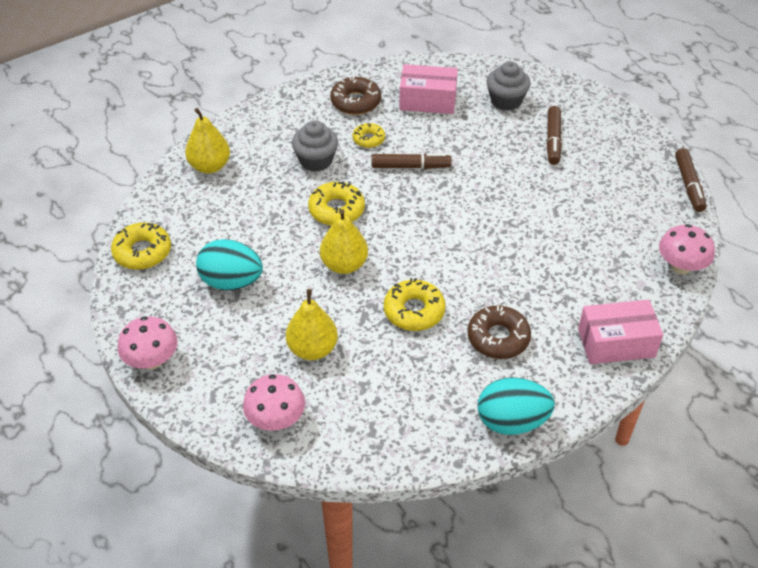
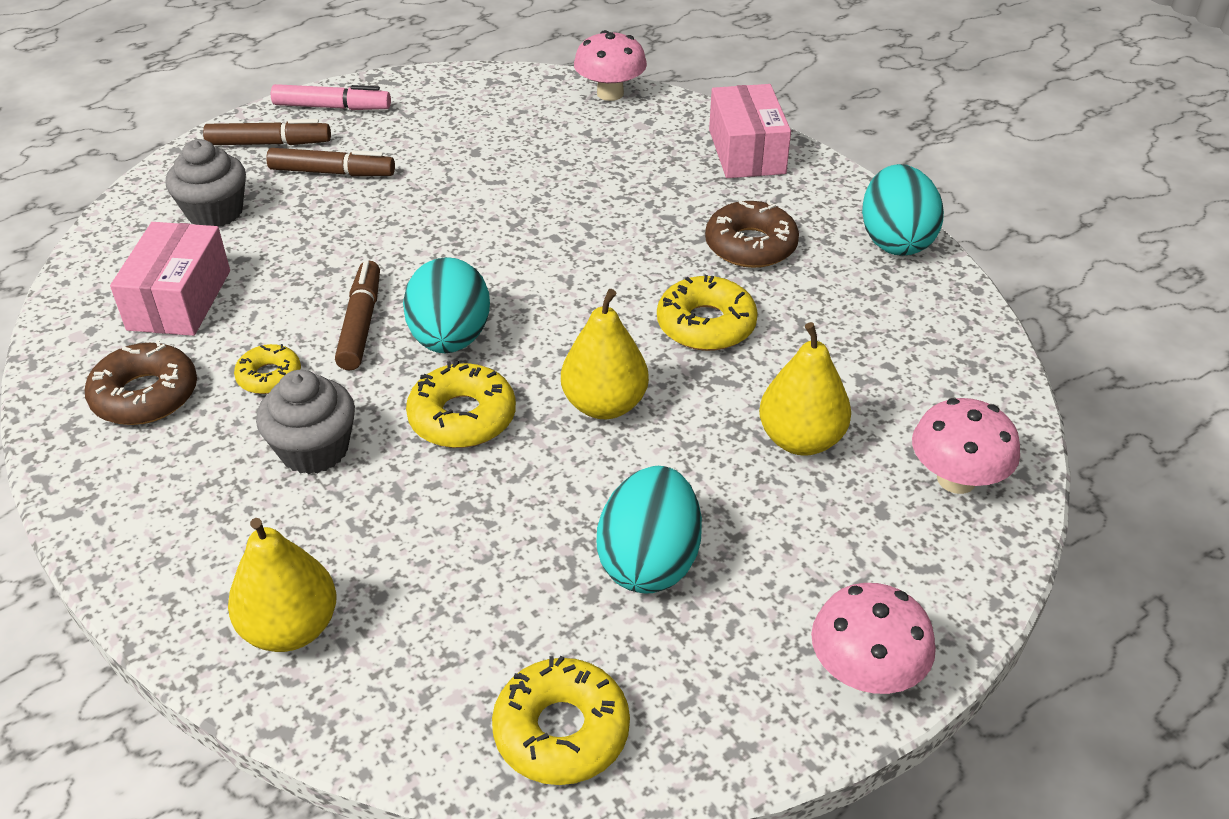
camera: 90 degrees left, 5 degrees down
(398, 201) = (450, 339): none -> turquoise egg
(627, 132) = (332, 107): none -> pink marker
(688, 185) = (456, 72): brown marker -> brown marker (269, 144)

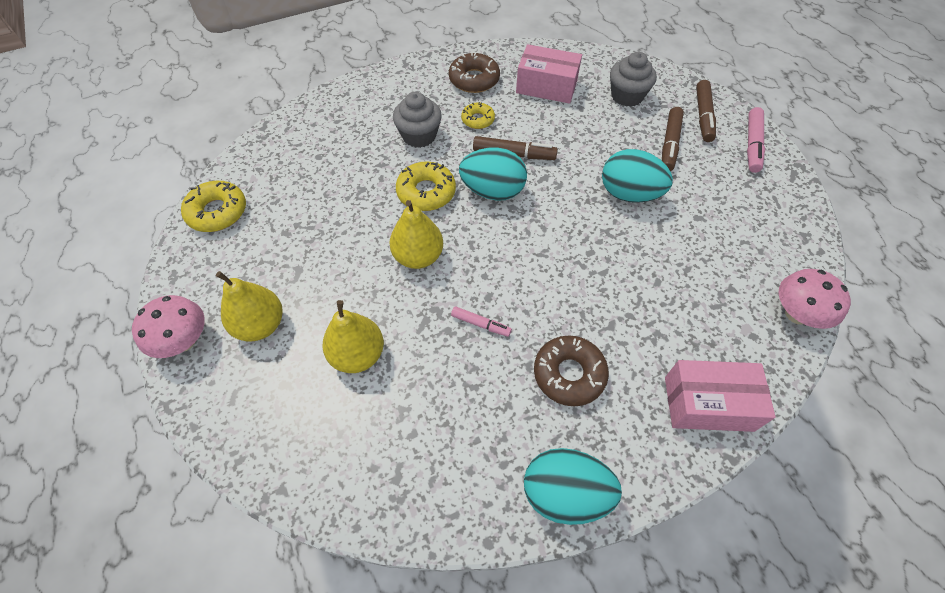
camera: 100 degrees right, 15 degrees up
(290, 628) = (313, 128): yellow pear -> yellow pear (260, 325)
(649, 561) = (295, 259): turquoise egg -> turquoise egg (629, 194)
(706, 325) = (480, 324): yellow donut -> pink marker
(956, 479) = (292, 441): pink mushroom -> none

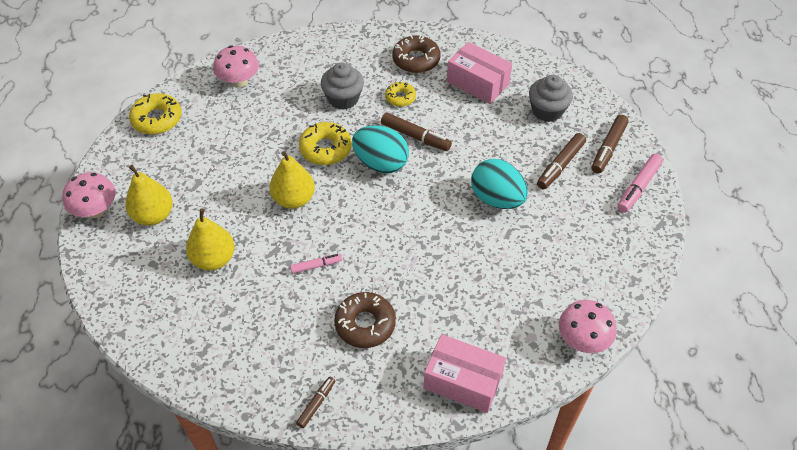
camera: 20 degrees right, 5 degrees down
(296, 147) = (239, 81): none -> pink mushroom
(480, 324) = (316, 266): pink marker -> pink marker turned 60 degrees counterclockwise
(565, 493) = (316, 404): turquoise egg -> brown marker

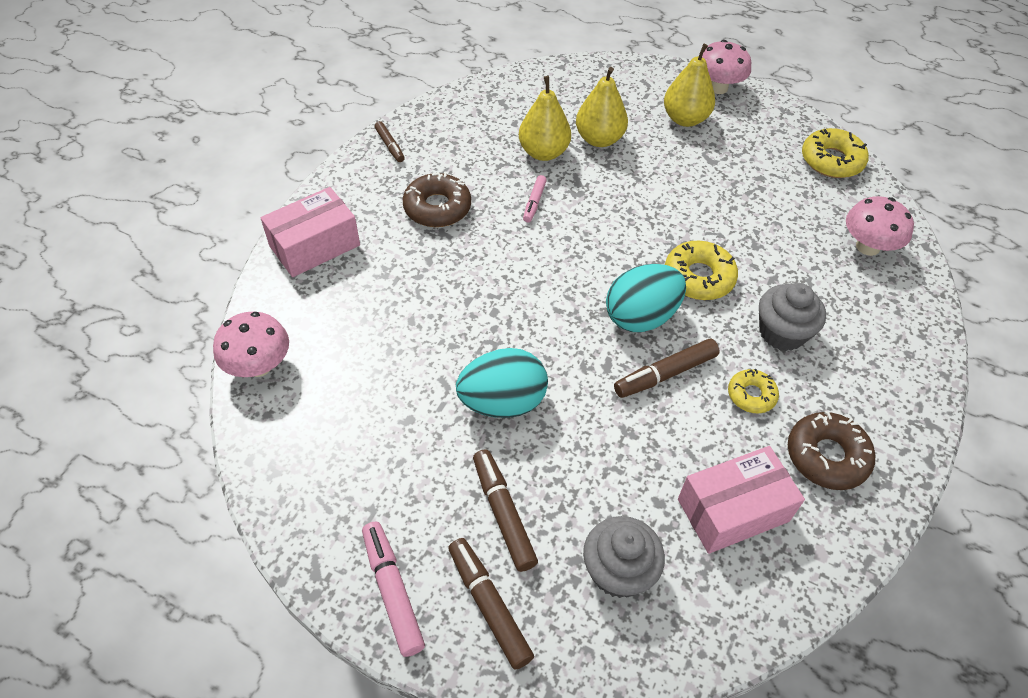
camera: 120 degrees right, 0 degrees up
(294, 199) = (637, 220): yellow pear -> yellow pear (543, 152)

